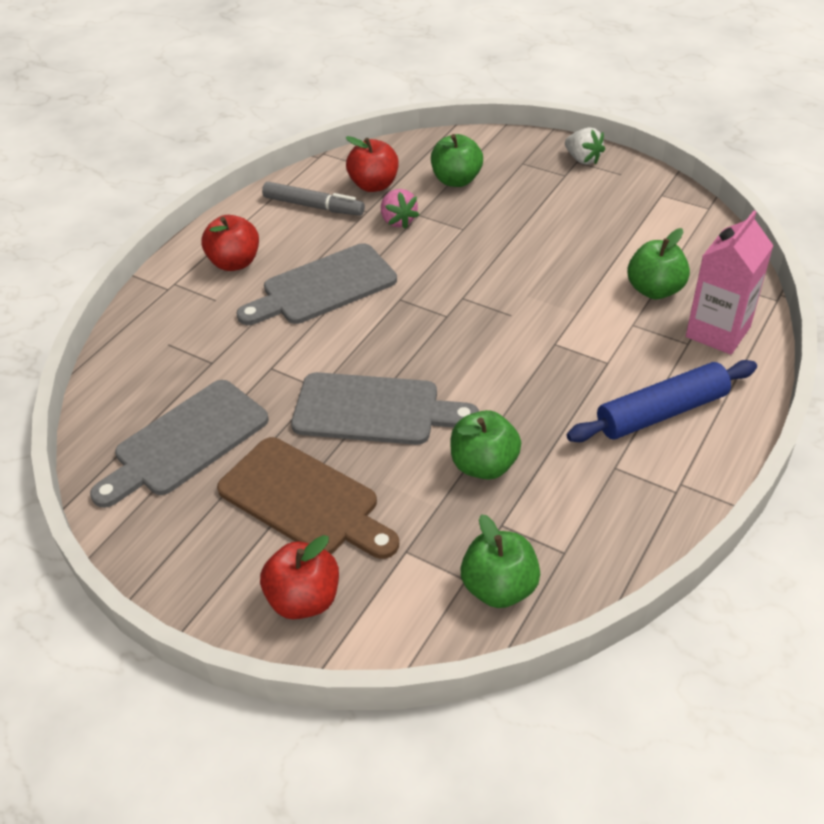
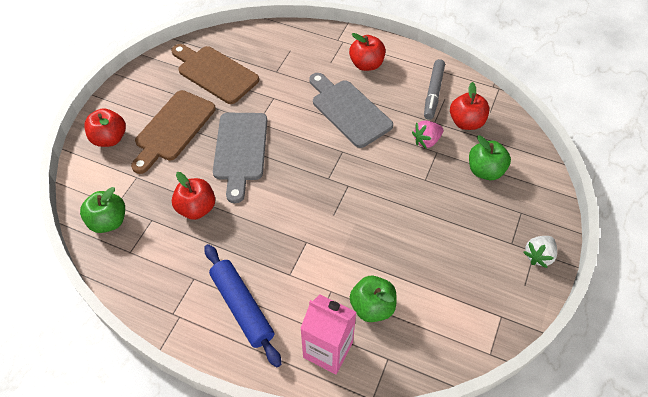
camera: 80 degrees right, 10 degrees up
(185, 441) = (215, 73): grey cutting board -> brown cutting board
(484, 465) = (196, 208): green apple -> red apple

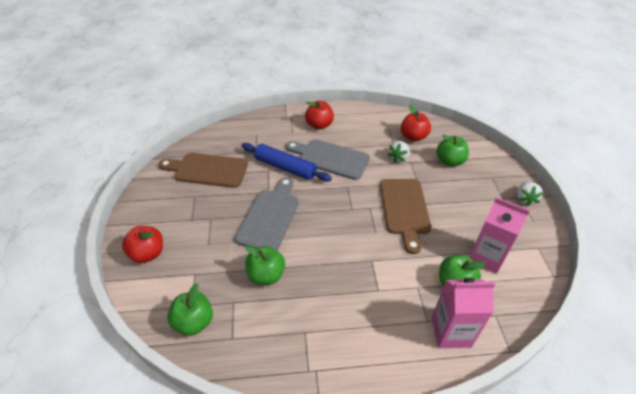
camera: 30 degrees left, 10 degrees down
(173, 128) = (201, 223): brown cutting board -> brown cutting board (404, 209)
(196, 208) = (266, 275): red apple -> green apple
(240, 150) = (270, 217): grey cutting board -> grey cutting board turned 135 degrees counterclockwise
(242, 307) = (362, 334): blue rolling pin -> blue rolling pin (285, 167)
(426, 141) = (398, 157): pink strawberry -> white strawberry
(431, 297) = (486, 257): none -> pink carton
(433, 93) = (378, 127): grey marker -> none

